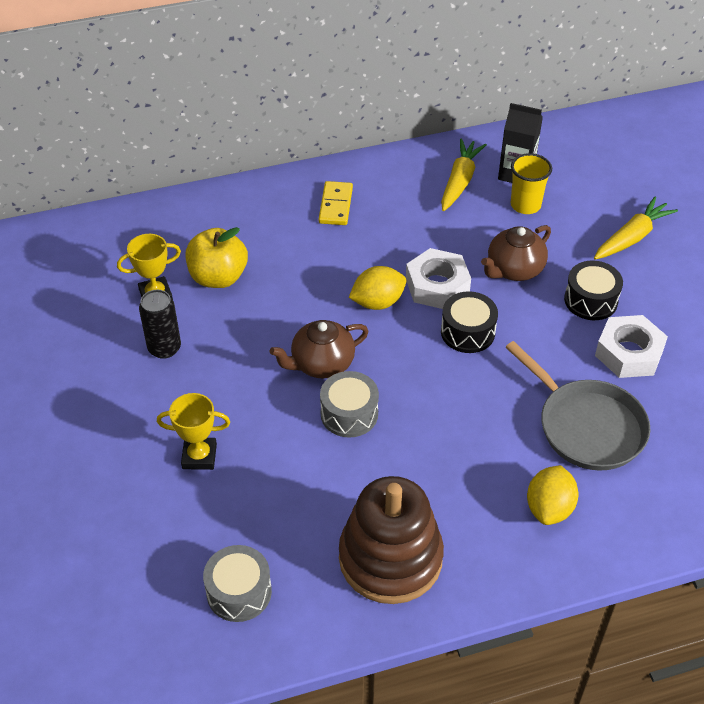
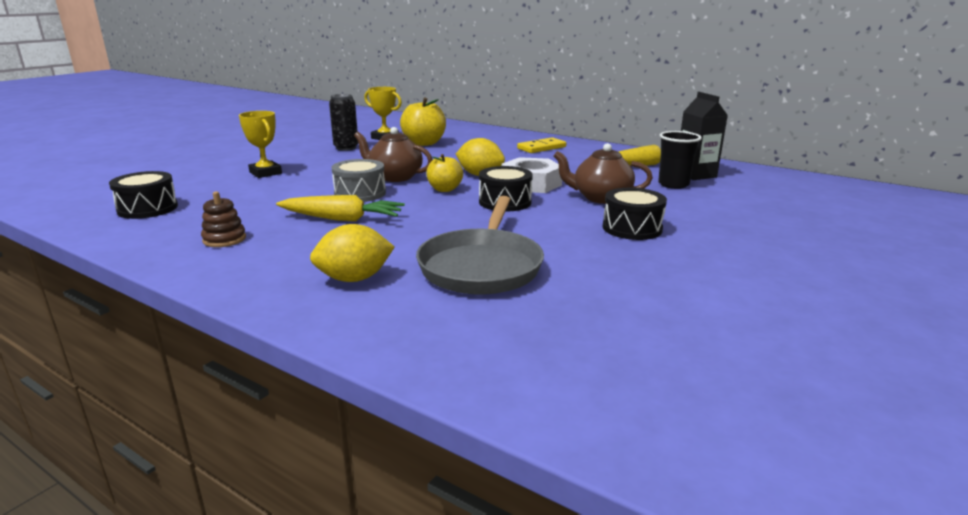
camera: 50 degrees right, 25 degrees down
(239, 592) = (148, 208): grey drum -> black drum
(390, 558) = (224, 239): brown stacking toy -> brown stacking toy, size x0.41
(395, 350) = (444, 189): none -> yellow apple
(525, 205) = (673, 184): yellow cup -> black cup
(629, 353) = (606, 258): white nut -> none
(632, 237) = (741, 222): yellow carrot -> yellow carrot (342, 219)

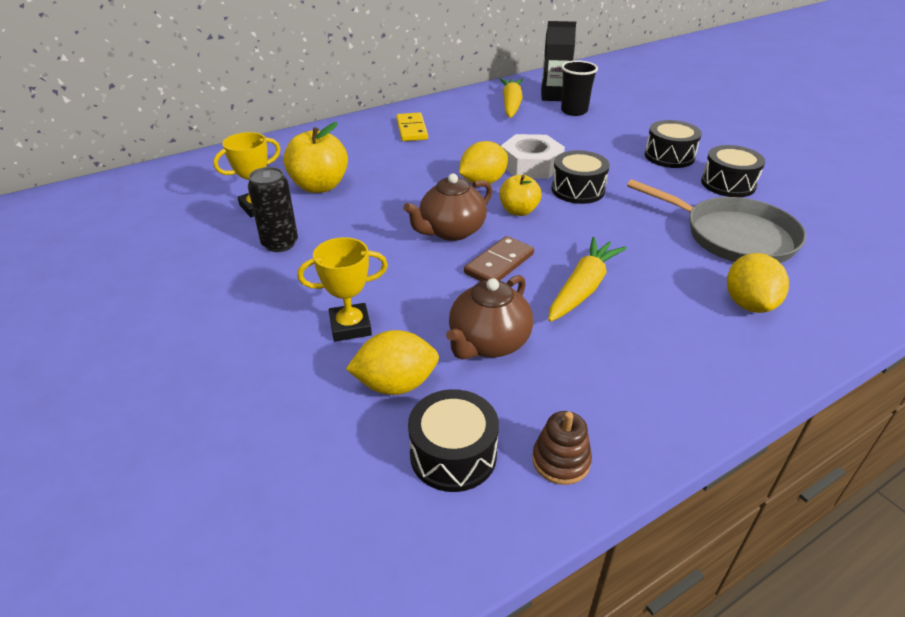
camera: 65 degrees left, 15 degrees up
(211, 189) = (396, 384): none -> yellow lemon
(224, 239) = (616, 381): brown stacking toy -> brown stacking toy (561, 461)
(360, 193) = (499, 264): grey drum -> brown domino
(600, 198) = (591, 147): brown teapot -> brown teapot (488, 343)
(604, 258) = (728, 184): none -> black drum

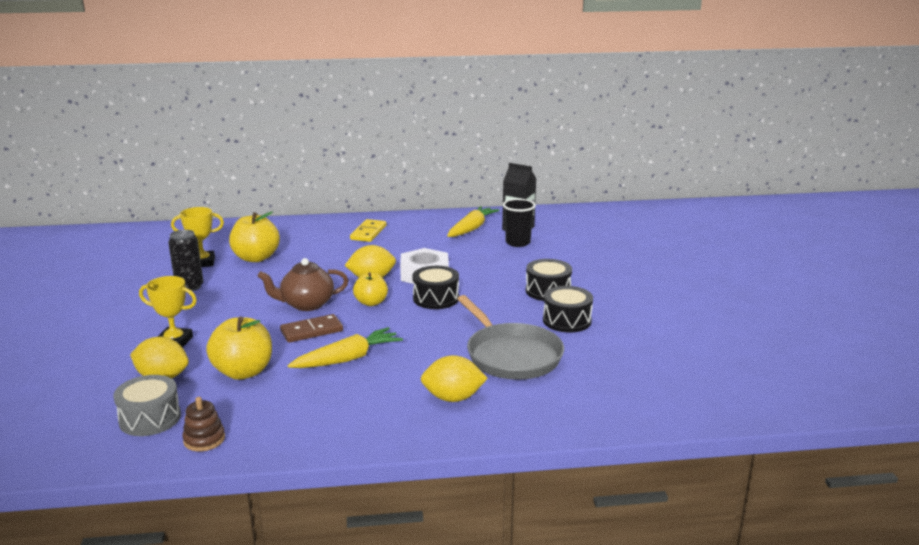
camera: 25 degrees right, 15 degrees down
(453, 455) = (150, 418): black drum -> grey drum
(488, 343) = (243, 372): brown teapot -> yellow apple
(749, 304) = (453, 398): yellow lemon -> yellow lemon turned 60 degrees clockwise

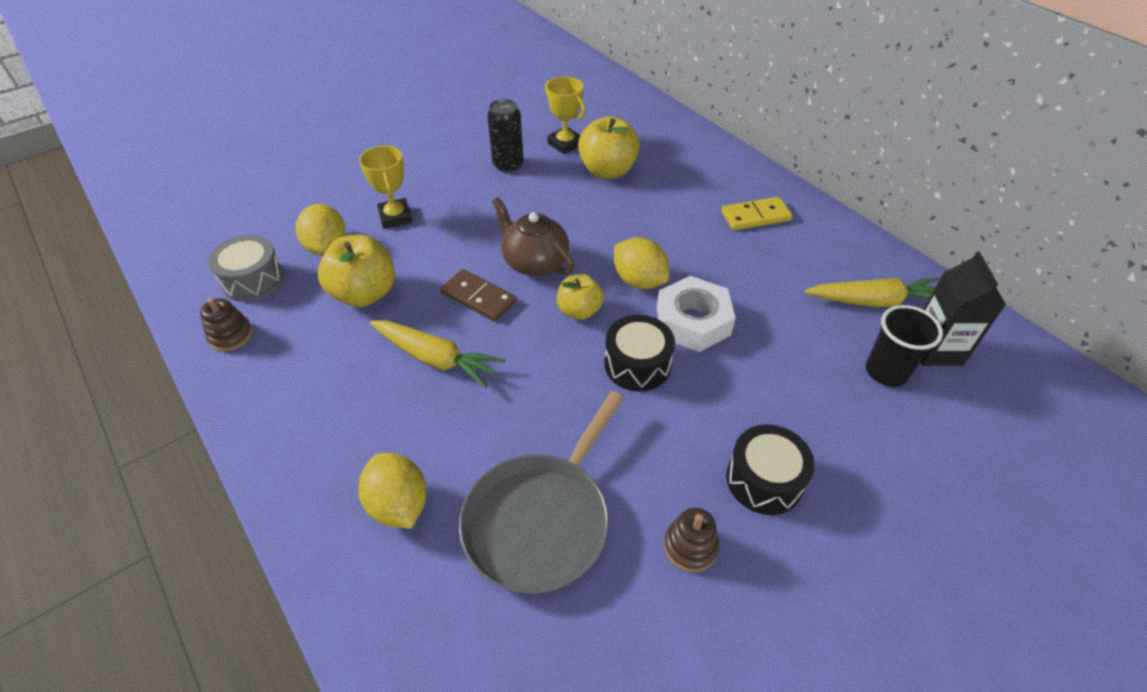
camera: 60 degrees right, 25 degrees up
(567, 320) = (690, 546): black drum -> brown stacking toy

